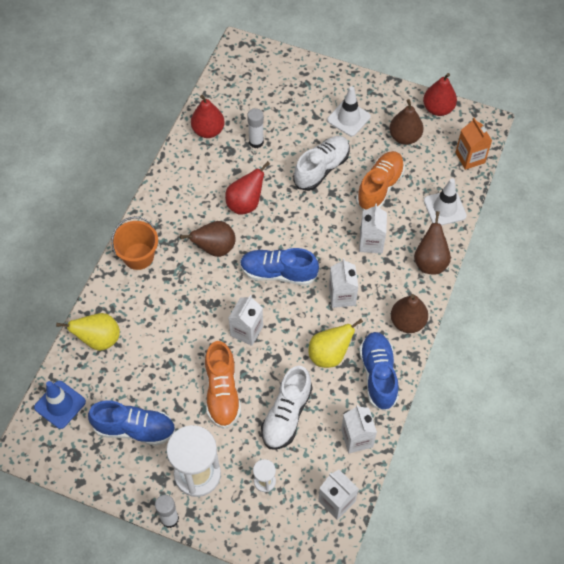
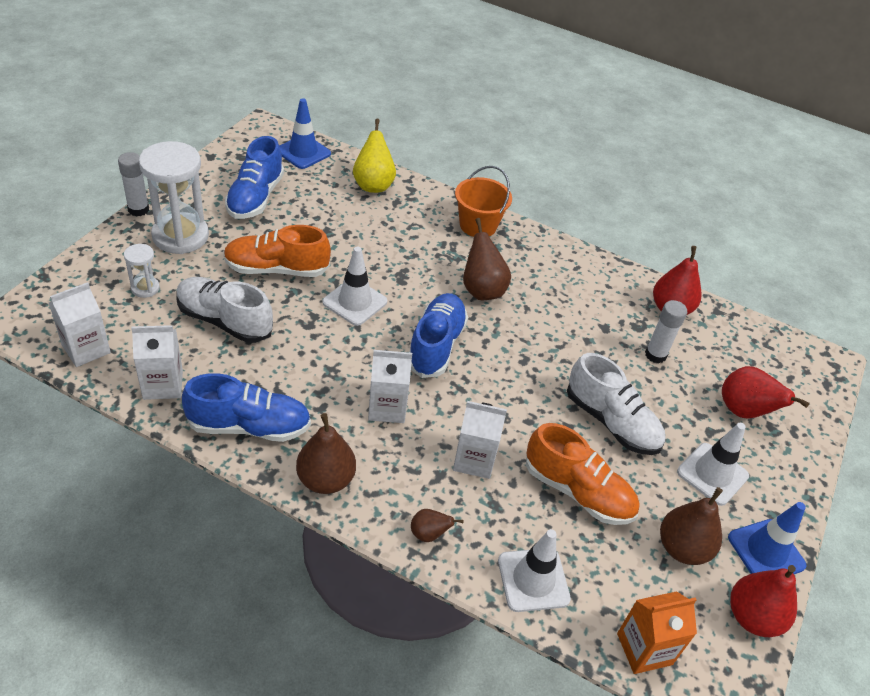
camera: 90 degrees right, 15 degrees down
(245, 203) = (550, 329): red pear -> red pear (744, 411)
(246, 331) = (355, 302): white carton -> white traffic cone
(329, 354) = (297, 378): yellow pear -> none
(395, 98) = (766, 551): none -> blue traffic cone
(430, 262) = (429, 534): brown pear -> brown pear, size x0.54

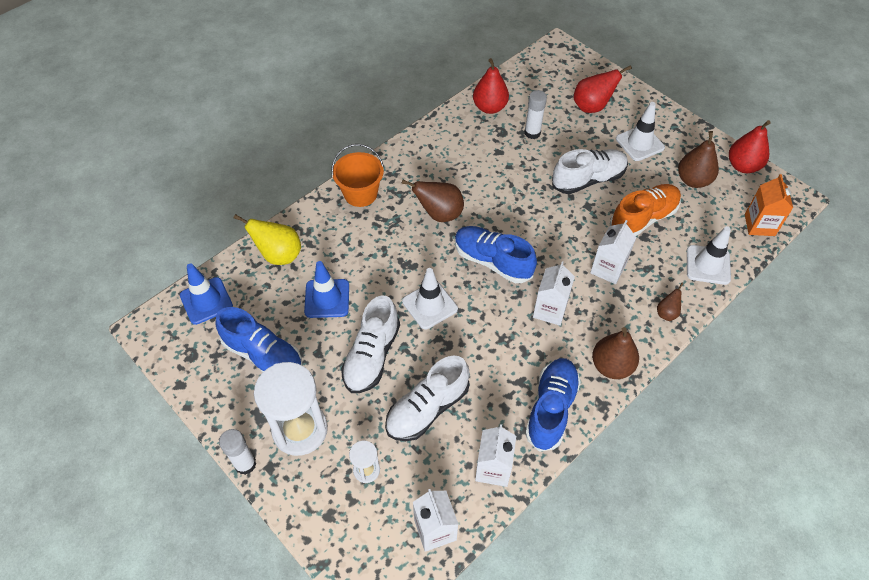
camera: 65 degrees left, 10 degrees up
(276, 269) = (372, 356): orange shoe -> white shoe
(766, 551) = (699, 141): blue traffic cone -> blue traffic cone (327, 298)

